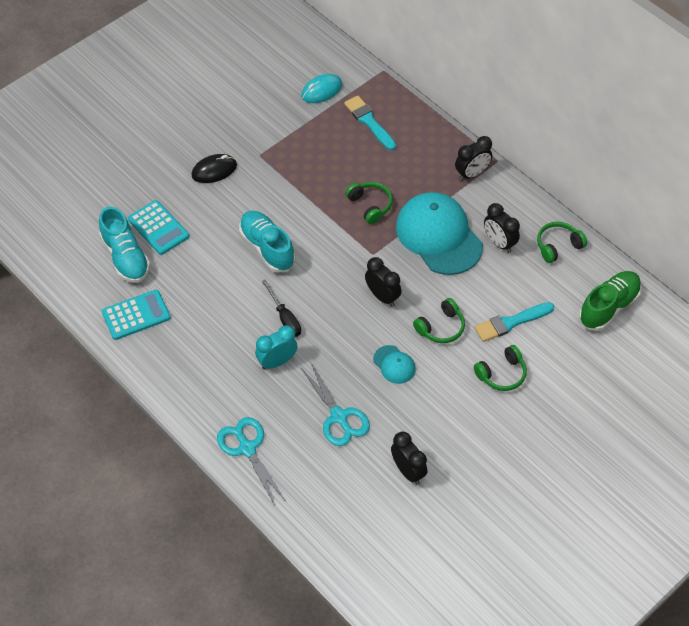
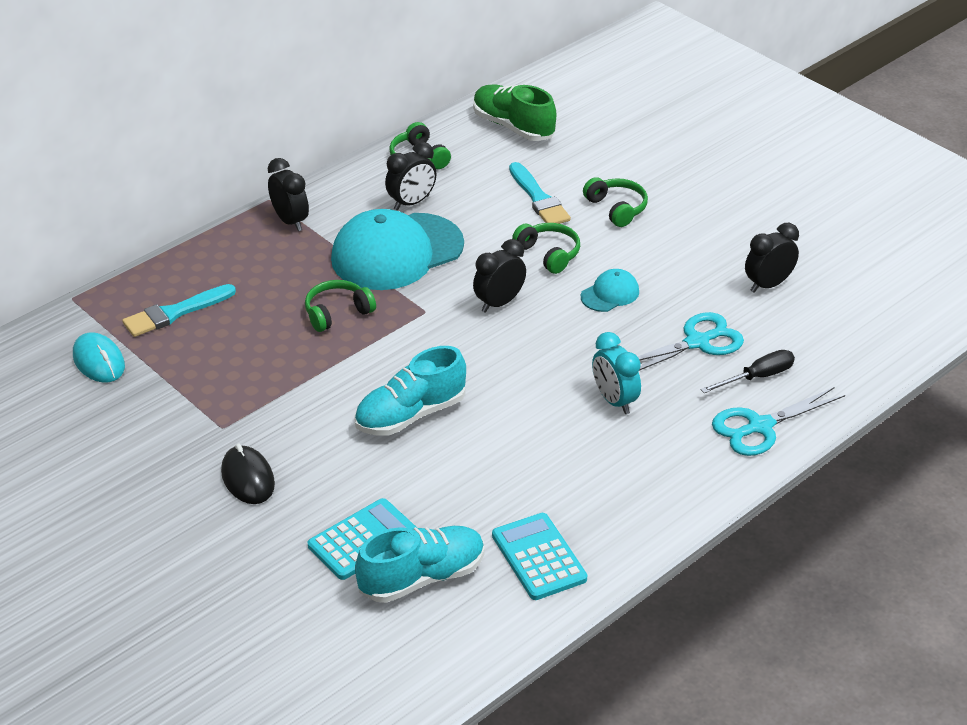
camera: 90 degrees left, 15 degrees down
(284, 318) = (538, 394): black screwdriver -> black screwdriver (757, 377)

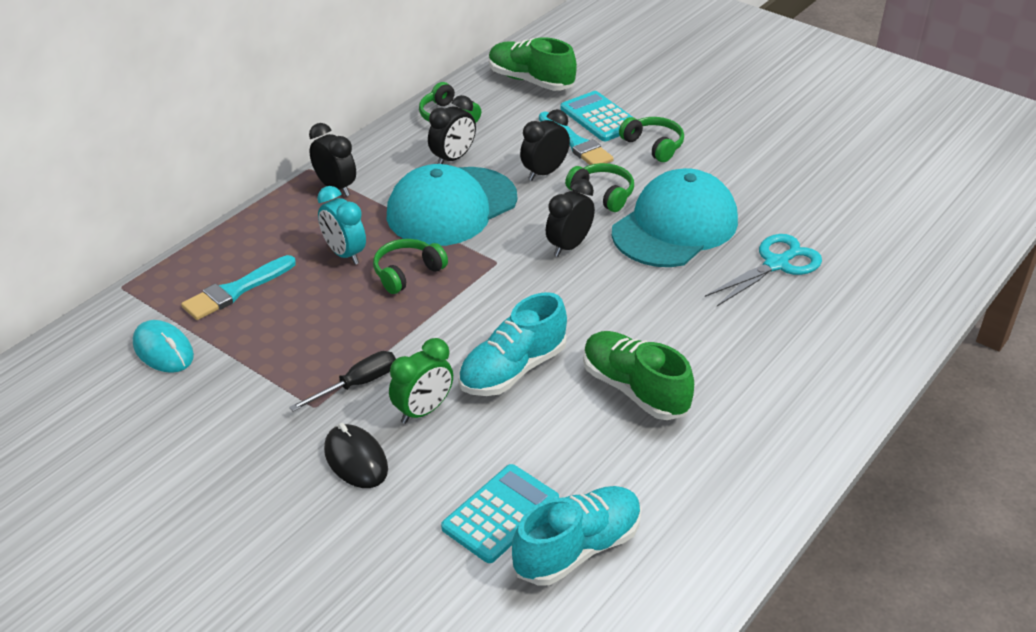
camera: 10 degrees left, 0 degrees up
(318, 442) = (423, 411): none -> green clock
(518, 446) = (634, 389): none -> green shoe
(539, 557) = (695, 508): turquoise calculator -> turquoise calculator (599, 117)
(610, 294) = (675, 226): turquoise cap -> turquoise cap, size x2.24
(614, 401) = (716, 331): turquoise clock -> turquoise clock (344, 254)
(757, 377) = (847, 292): black screwdriver -> black screwdriver (357, 384)
(760, 426) = (869, 341): turquoise scissors -> none
(768, 285) = (822, 202): black clock -> black clock (544, 172)

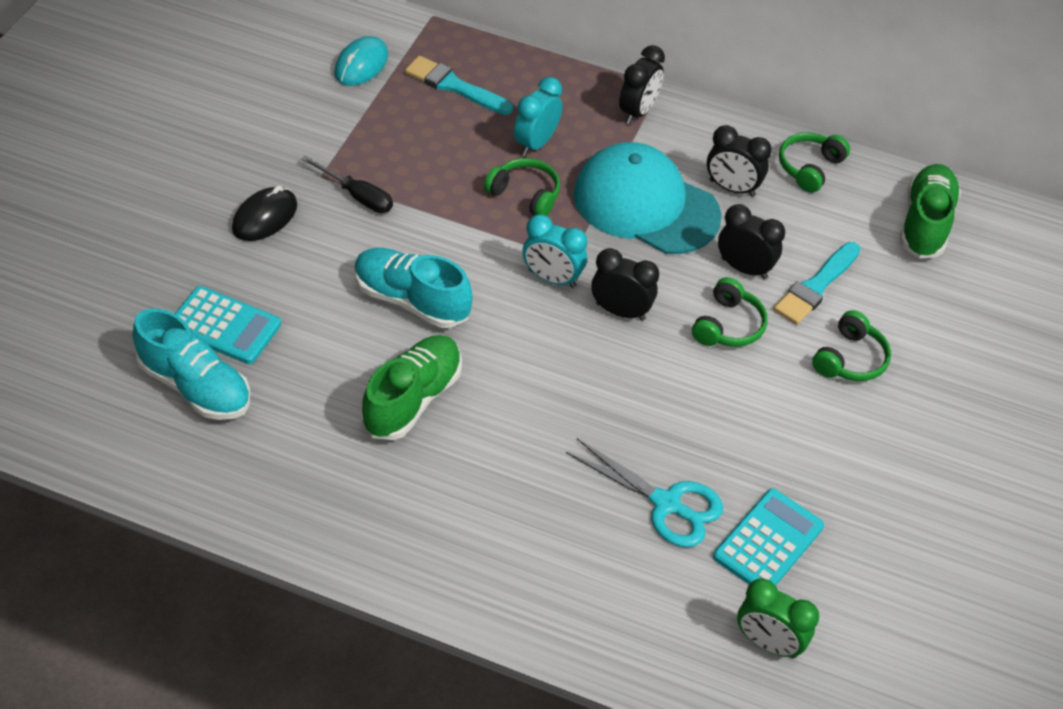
camera: 70 degrees right, 10 degrees up
(423, 411) = (336, 248): green clock -> green clock (768, 643)
(517, 277) = (552, 278): none -> turquoise clock
(599, 117) = (882, 300): turquoise calculator -> turquoise calculator (768, 542)
(675, 226) = (697, 399): turquoise cap -> none

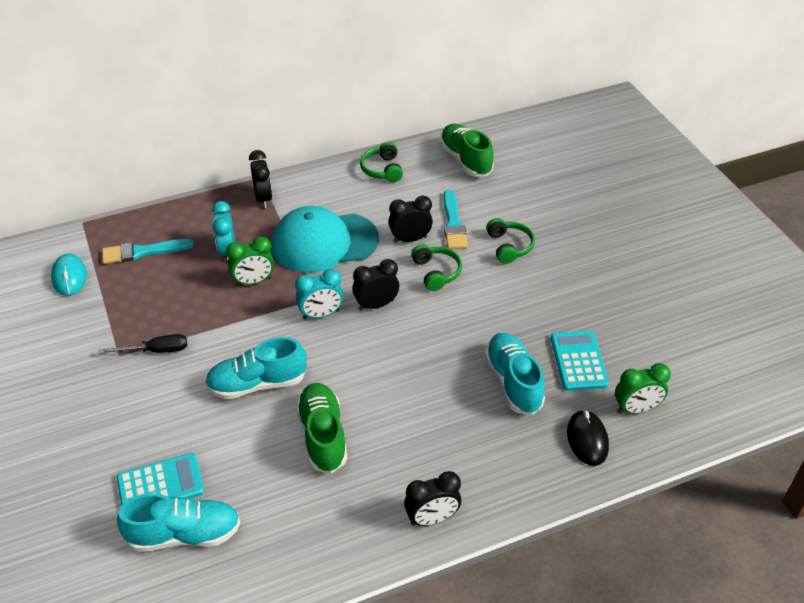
camera: 40 degrees left, 5 degrees down
(265, 217) = (111, 404): black mouse -> black mouse (587, 439)
(525, 194) = (253, 281): green headphones -> green clock
(666, 504) = (513, 382): turquoise scissors -> turquoise shoe
(732, 188) = (357, 204): black clock -> black clock (432, 518)

